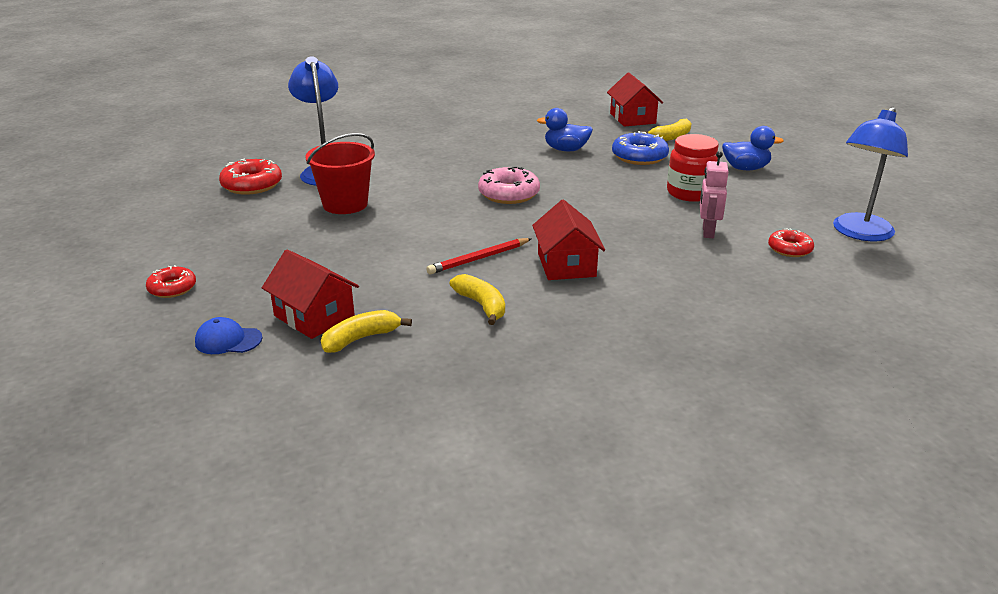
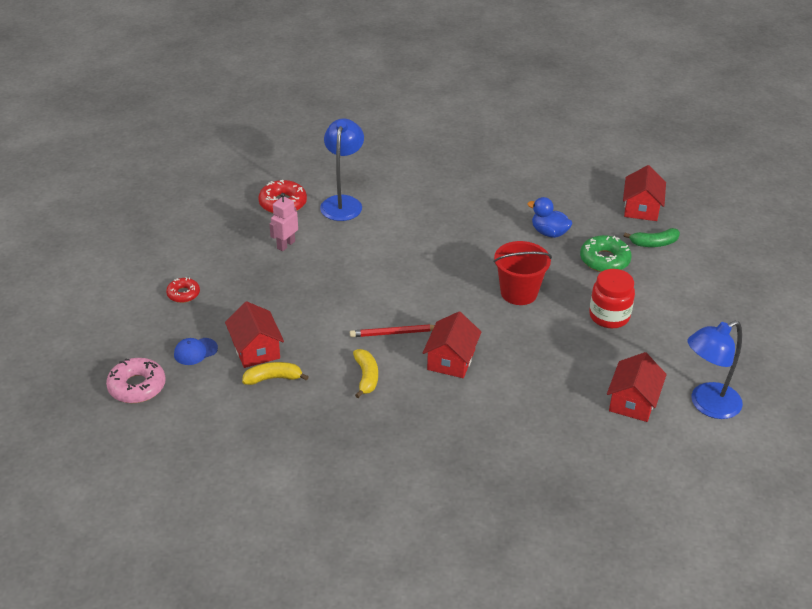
camera: 25 degrees right, 10 degrees up
(228, 340) = (195, 351): blue cap -> blue cap turned 60 degrees counterclockwise
(345, 204) = (336, 246): red bucket -> red bucket (519, 293)
(509, 194) = (463, 272): pink donut -> pink donut (137, 386)
(639, 157) = (604, 260): blue donut -> green donut
(671, 137) = (654, 243): yellow banana -> green banana
(707, 232) = (584, 362): pink robot -> pink robot (285, 245)
(745, 168) = (684, 302): blue duck -> none
(789, 249) = (633, 401): red donut -> red house

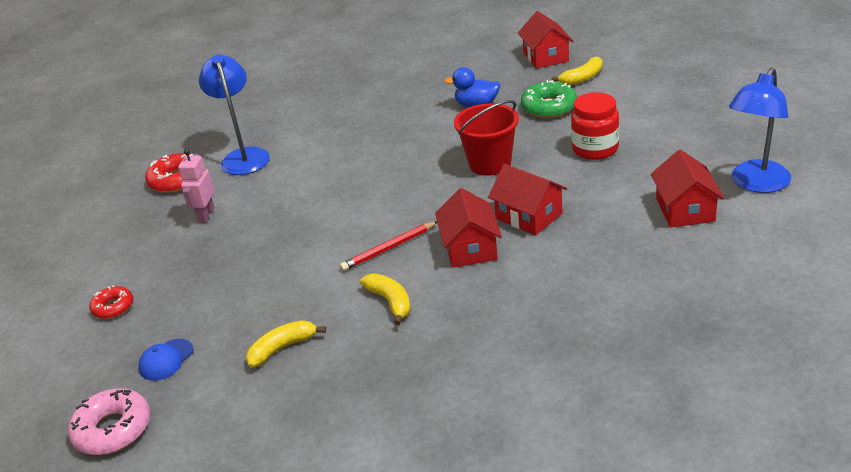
camera: 20 degrees left, 5 degrees down
(256, 349) = (240, 327): red house -> red house (529, 216)
(654, 243) = (582, 78): green banana -> yellow banana

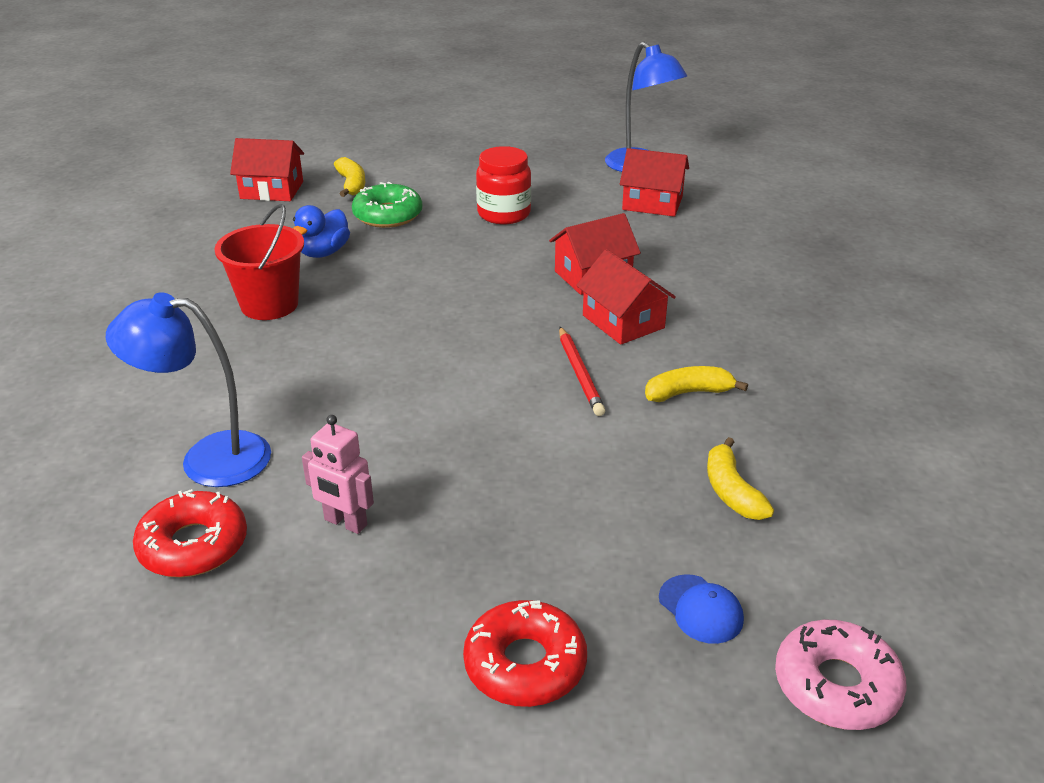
camera: 75 degrees left, 0 degrees up
(113, 307) = (525, 664): red donut -> red donut, size x1.60
(470, 248) = (623, 321): red house -> red house turned 45 degrees clockwise
(490, 163) = (465, 273): red bucket -> red bucket (269, 305)

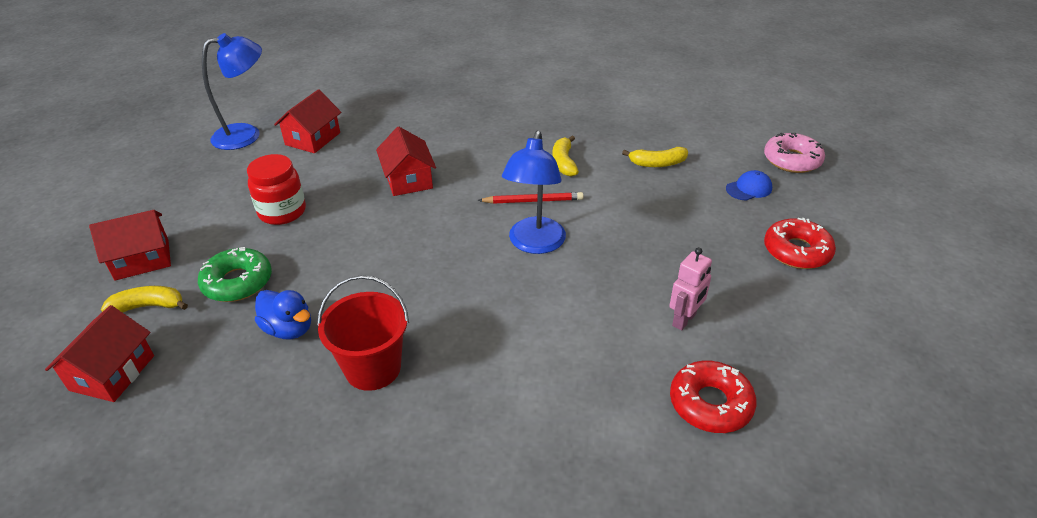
camera: 80 degrees left, 5 degrees up
(208, 459) = (606, 401): blue lamp -> blue lamp (534, 244)
(623, 321) = (475, 175): red house -> red house (142, 259)

